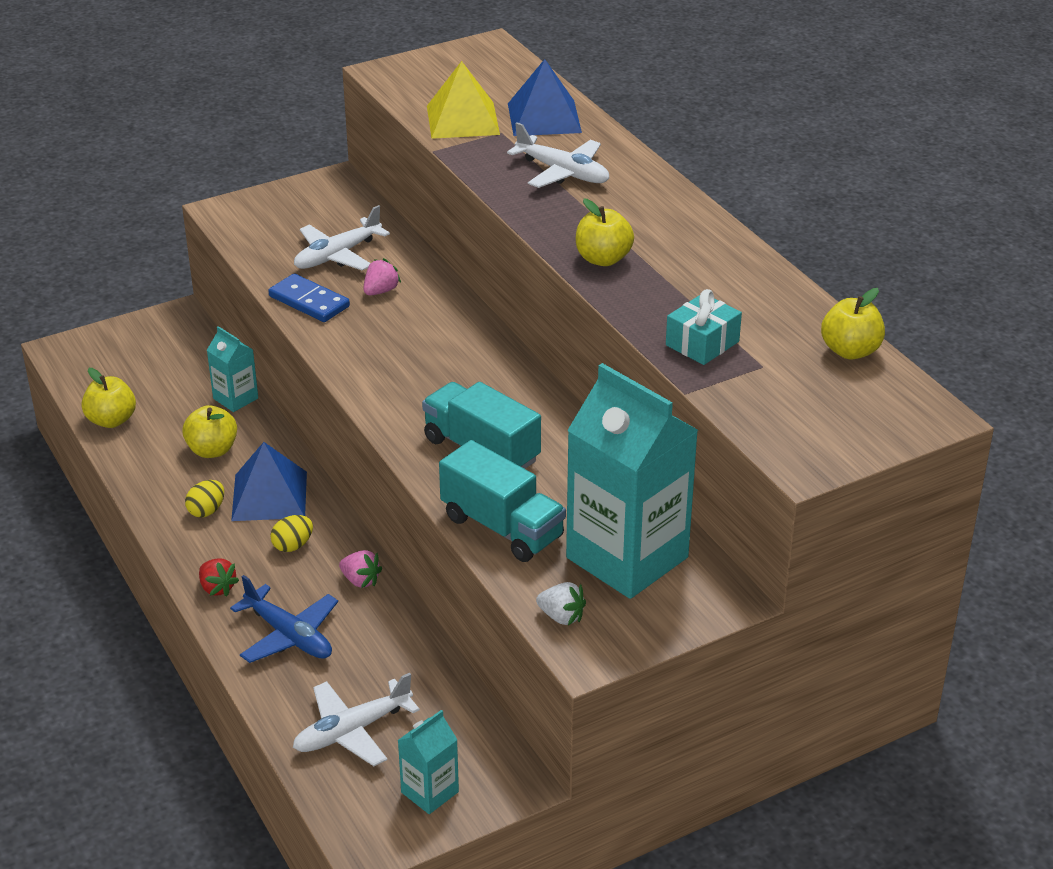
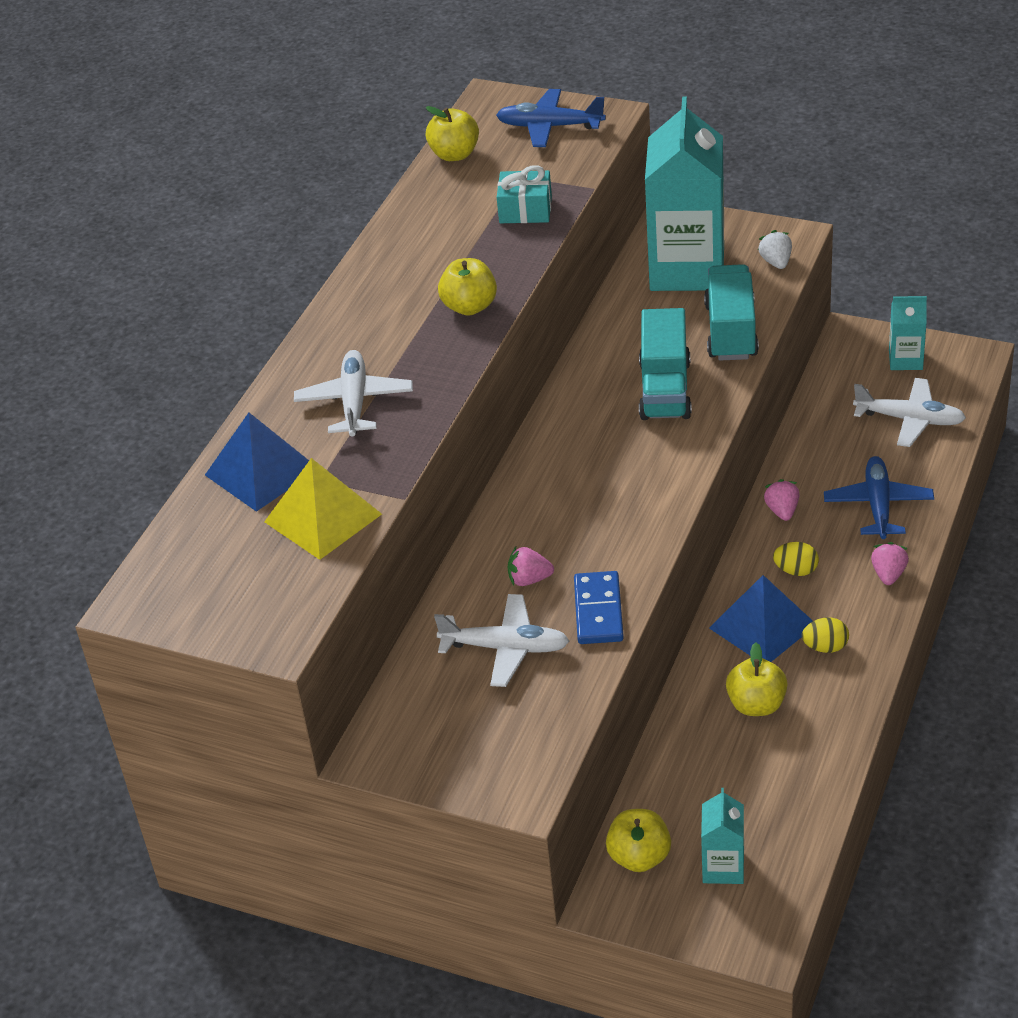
camera: 125 degrees left, 5 degrees up
(111, 420) = (805, 806): yellow apple -> yellow apple (639, 857)
(217, 588) = (888, 574): red strawberry -> pink strawberry
(235, 398) = (675, 748): turquoise carton -> turquoise carton (723, 867)
(828, 422) = (549, 127): none -> blue plane

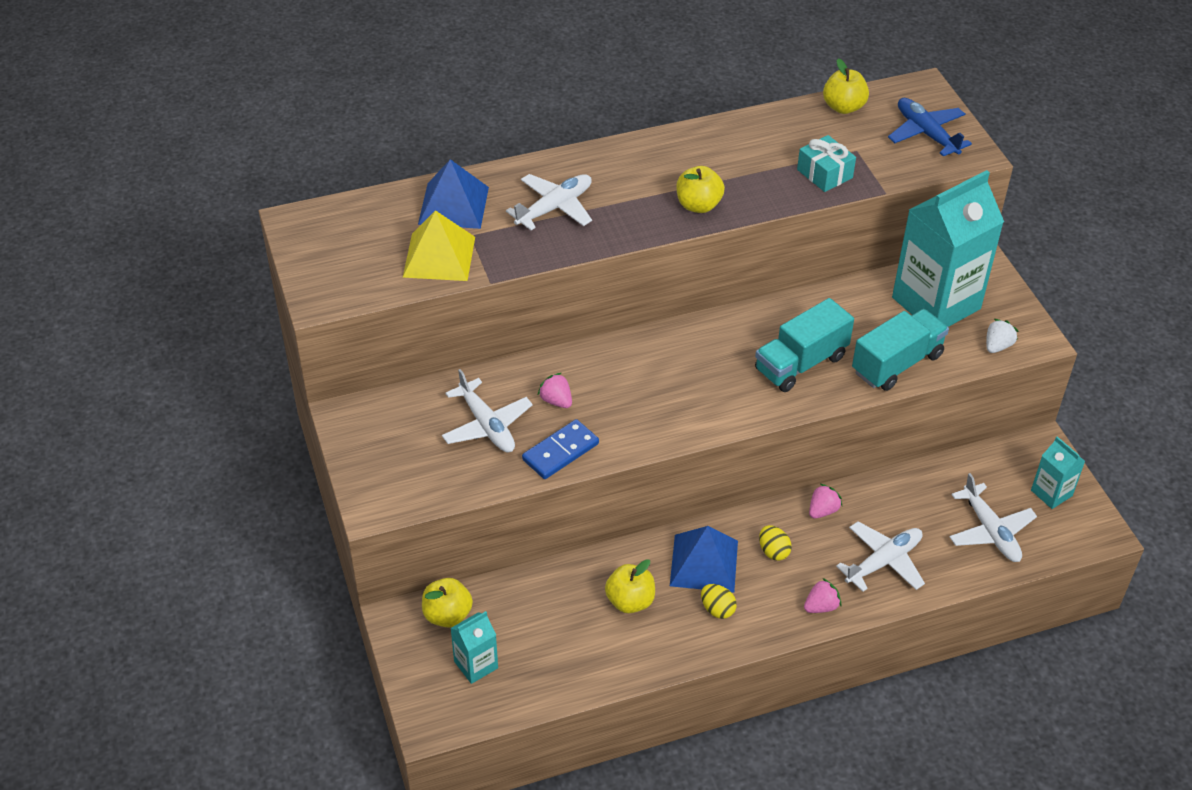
camera: 45 degrees right, 5 degrees up
(878, 505) = (883, 562): blue plane -> white plane

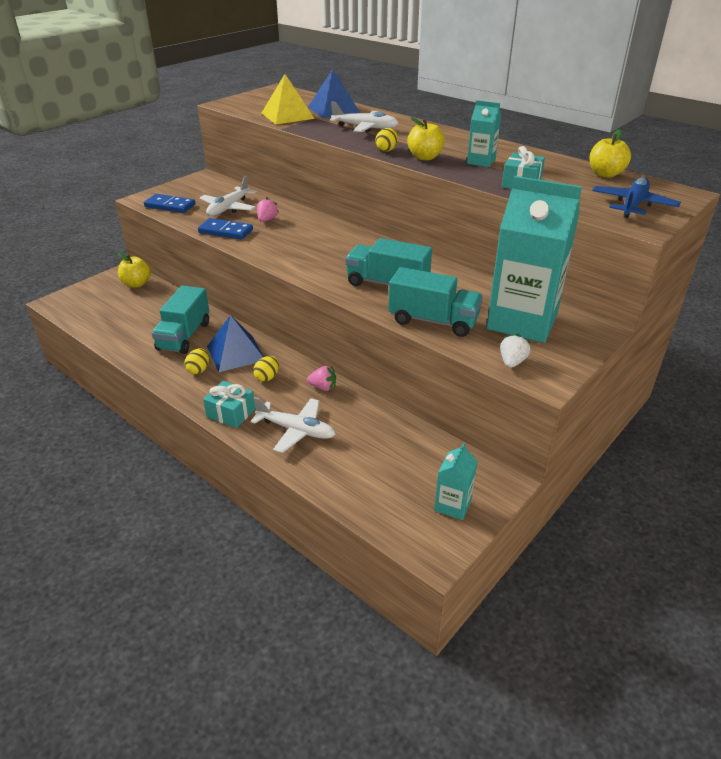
camera: 60 degrees right, 10 degrees down
(426, 484) = (170, 206): none -> blue domino
(476, 665) = (105, 302): turquoise carton -> turquoise carton (481, 161)
(630, 601) = (184, 336): yellow apple -> turquoise truck
(650, 224) = (386, 150): none -> yellow egg
(821, 606) = (231, 413): pink strawberry -> turquoise gift
(990, 531) = (375, 479): white plane -> none
(997, 346) = (512, 362): white strawberry -> white strawberry turned 75 degrees counterclockwise

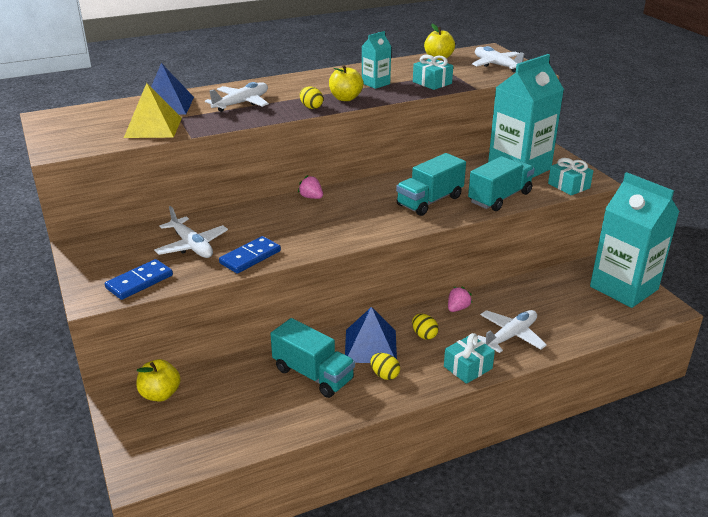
camera: 65 degrees left, 5 degrees down
(267, 220) = (247, 229): pink strawberry -> pink strawberry (311, 197)
(453, 505) = (624, 288): turquoise carton -> turquoise carton, size x2.19
(512, 362) = (568, 186): white strawberry -> turquoise gift
(633, 205) = (496, 65): blue plane -> white plane

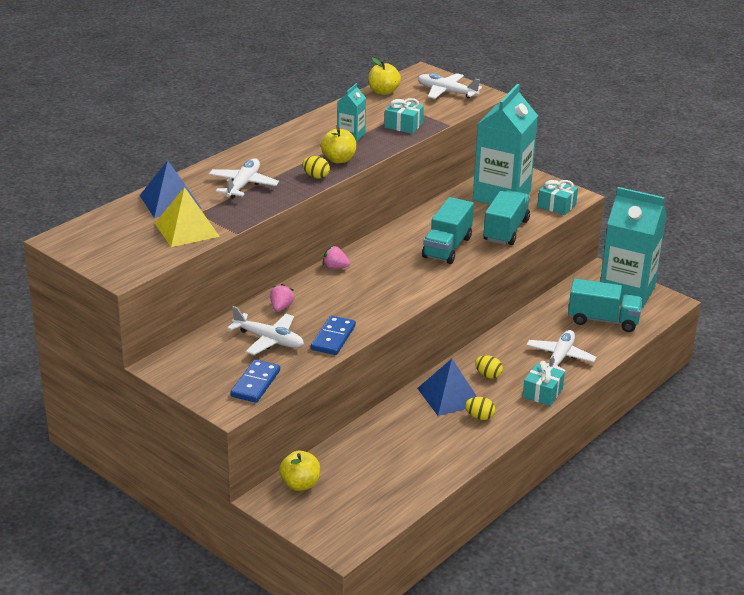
camera: 25 degrees left, 0 degrees up
(313, 374) = (419, 432): turquoise truck -> turquoise truck (603, 320)
(457, 308) = (500, 344): pink strawberry -> pink strawberry (281, 307)

